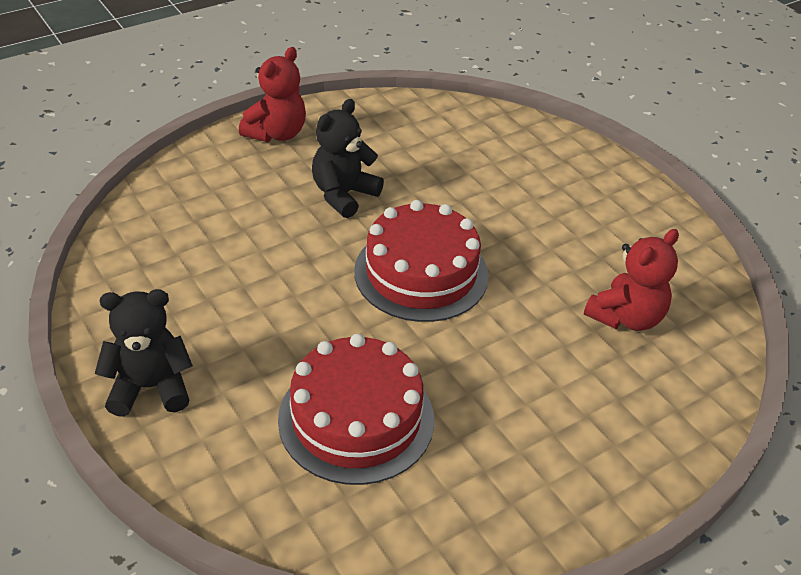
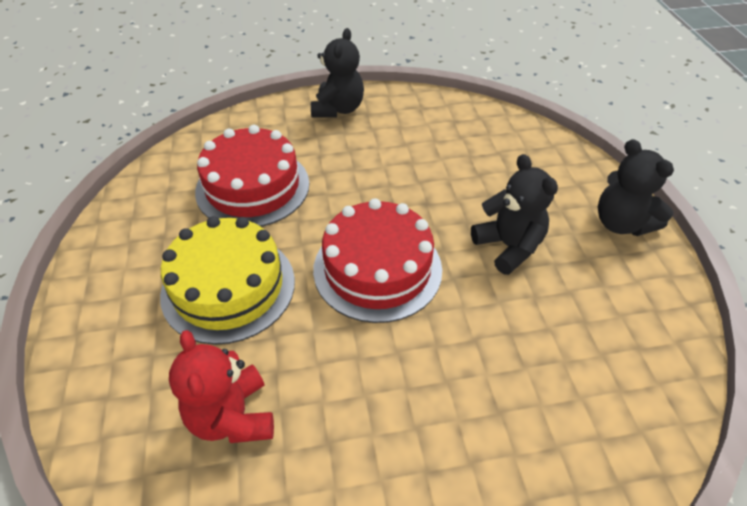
camera: 115 degrees right, 5 degrees up
(276, 133) = (621, 223): red teddy bear -> black teddy bear
(512, 375) = (228, 287): none -> yellow cake

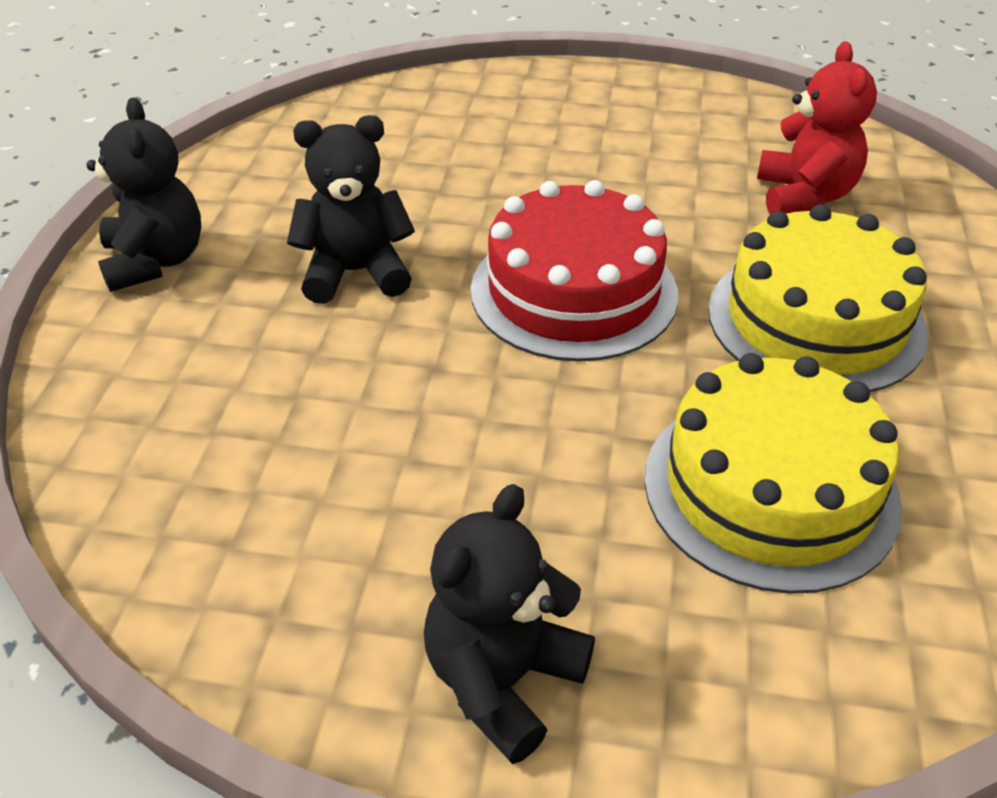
camera: 160 degrees left, 5 degrees down
(252, 187) = (770, 489): red cake -> yellow cake
(508, 247) = (355, 273): black teddy bear -> black teddy bear turned 90 degrees clockwise

